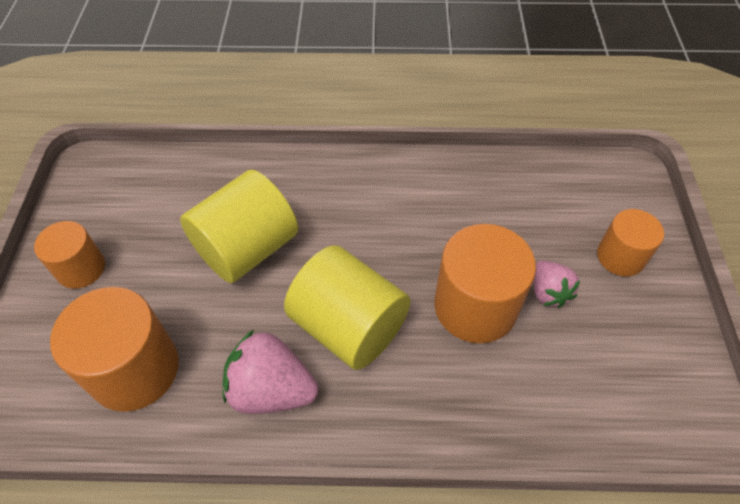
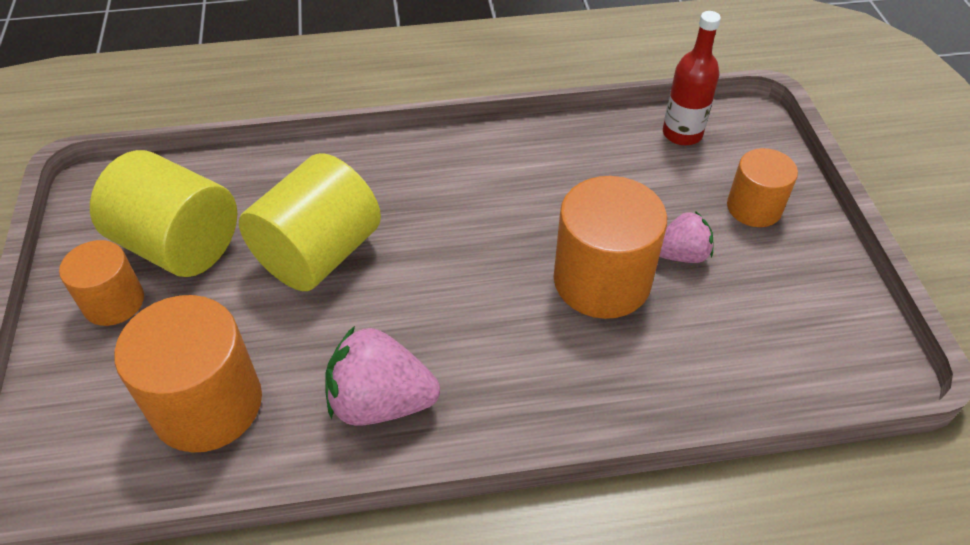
camera: 10 degrees left, 5 degrees down
(349, 326) = (459, 321): yellow cylinder -> yellow cylinder (179, 244)
(548, 292) = (681, 255): pink strawberry -> pink strawberry turned 75 degrees counterclockwise
(570, 179) = (682, 133): none -> red bottle

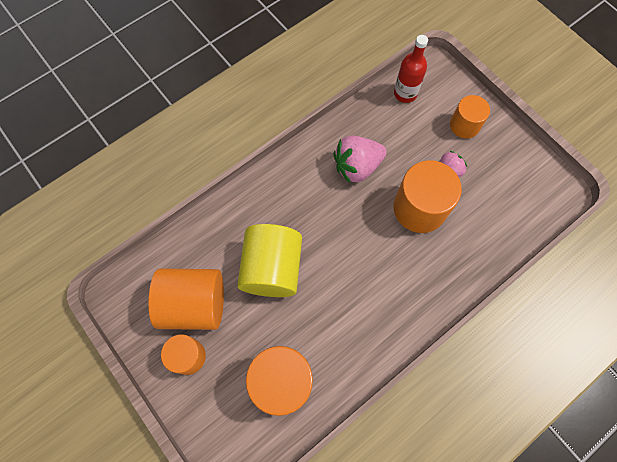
camera: 30 degrees left, 20 degrees up
(179, 244) = (194, 304): yellow cylinder -> orange cylinder
(381, 402) = (362, 333): pink strawberry -> pink strawberry (357, 166)

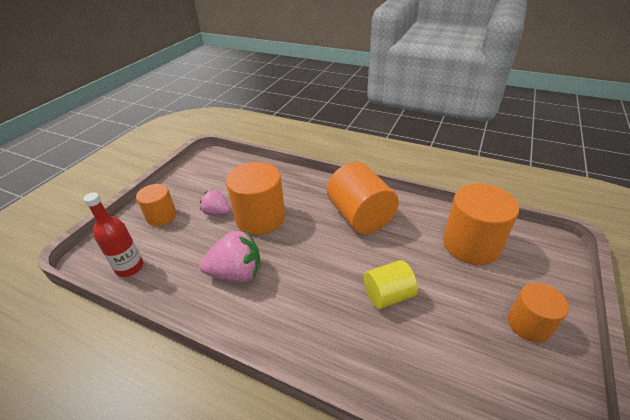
camera: 115 degrees left, 30 degrees down
(194, 304) = (481, 348): orange cylinder -> orange cylinder (360, 216)
(272, 268) = (388, 295): yellow cylinder -> yellow cylinder, size x0.60
(357, 166) = (236, 273): pink strawberry -> pink strawberry turned 45 degrees counterclockwise

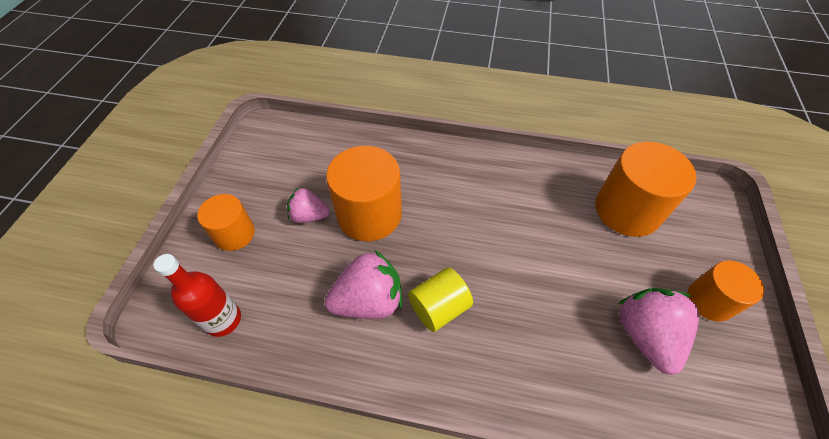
camera: 15 degrees left, 15 degrees up
(360, 216) = (492, 192): orange cylinder -> none
(388, 295) = (556, 295): yellow cylinder -> yellow cylinder (439, 308)
(458, 340) = (645, 335): none -> pink strawberry

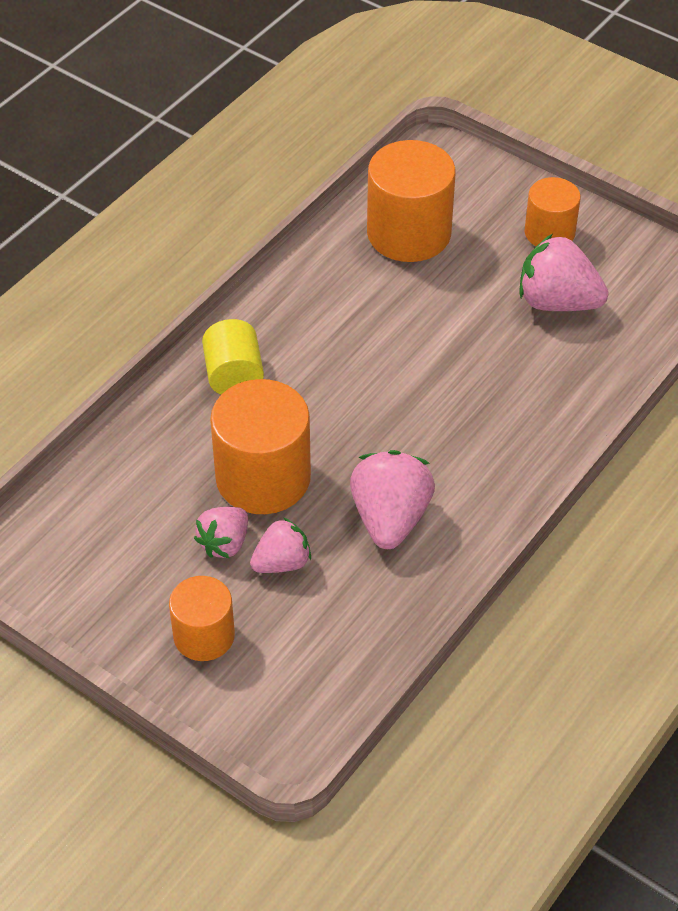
camera: 65 degrees left, 5 degrees down
(223, 320) = (335, 672): red bottle -> none
(305, 252) = (282, 563): none -> pink strawberry
(439, 308) = (435, 456): yellow cylinder -> yellow cylinder (234, 376)

